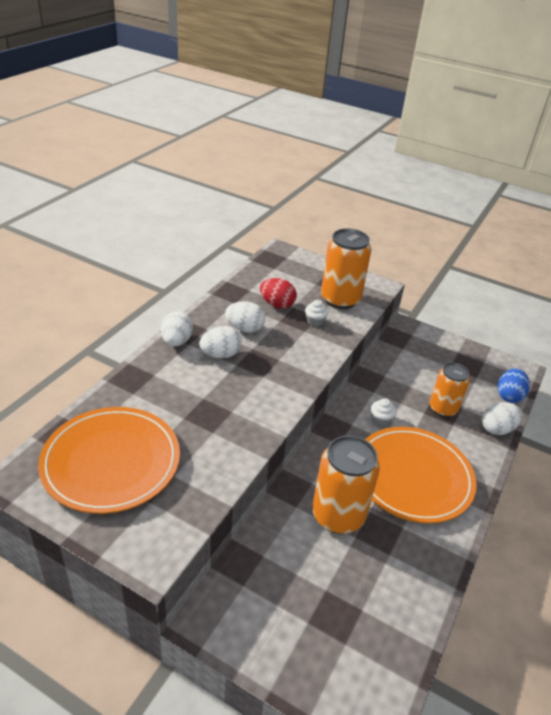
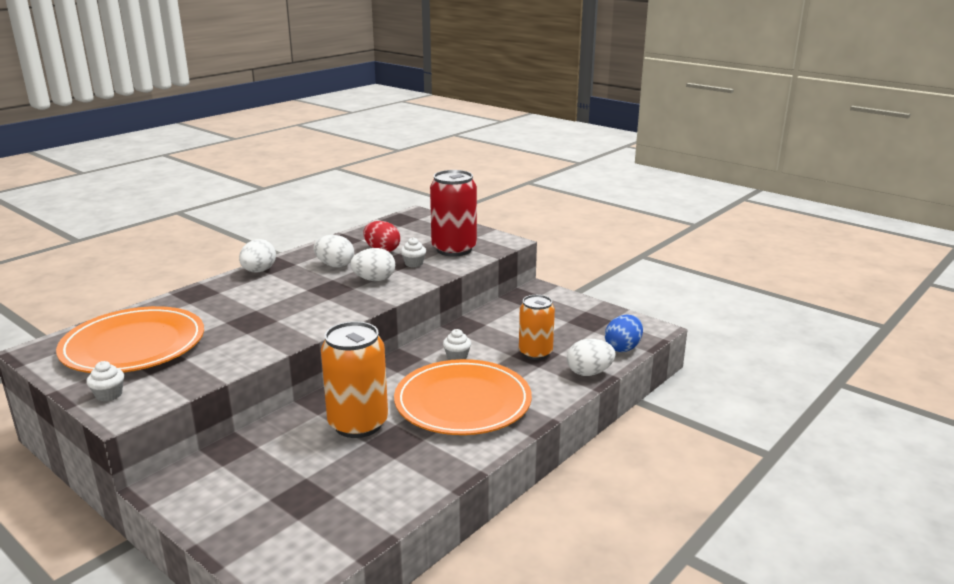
camera: 15 degrees right, 15 degrees down
(126, 538) = (109, 395): none -> white cupcake
(220, 355) = (296, 282): white egg -> white egg (374, 280)
(340, 299) = (454, 249): orange can -> red can

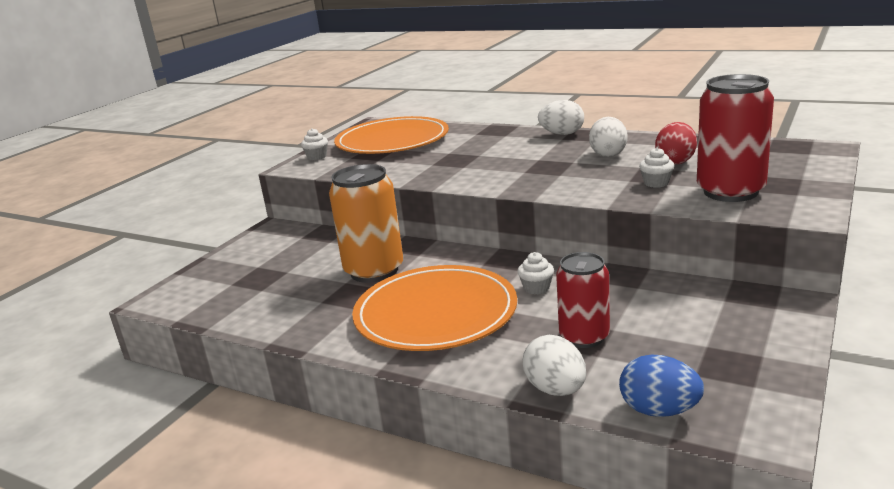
camera: 80 degrees right, 0 degrees up
(374, 280) = (589, 177): white egg -> none
(535, 353) = (584, 337): orange can -> red can

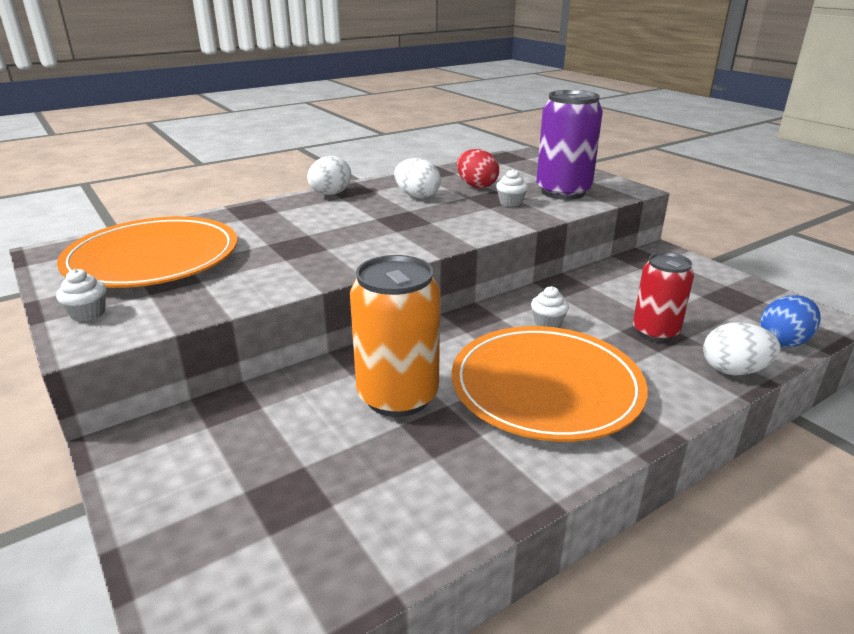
camera: 65 degrees left, 5 degrees up
(730, 192) = (563, 192): red can -> purple can

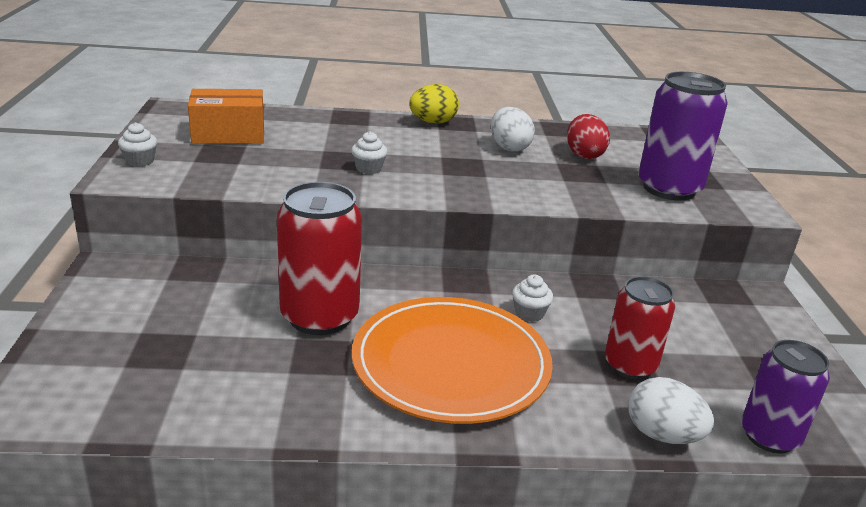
camera: 30 degrees right, 0 degrees up
(153, 258) = (228, 134): orange plate -> orange box
(330, 194) = (433, 122): white egg -> yellow egg
(398, 396) = (320, 317): orange can -> red can
(510, 203) = (593, 182): white cupcake -> white cupcake (368, 169)
(783, 341) = (769, 436): blue egg -> purple can

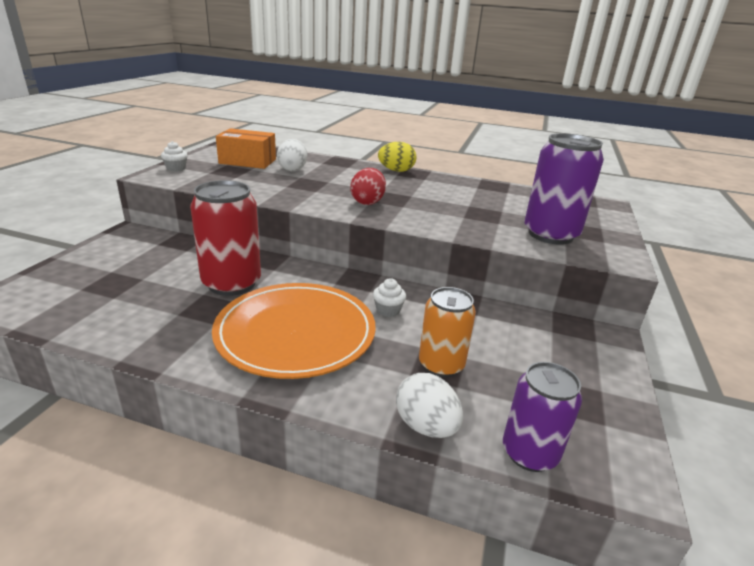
camera: 20 degrees right, 0 degrees up
(368, 169) = (319, 191): white cupcake -> none
(509, 148) = (439, 192): white egg -> white egg (292, 169)
(584, 155) = (496, 203): red egg -> red egg (367, 202)
(630, 366) = (441, 365): red can -> orange can

